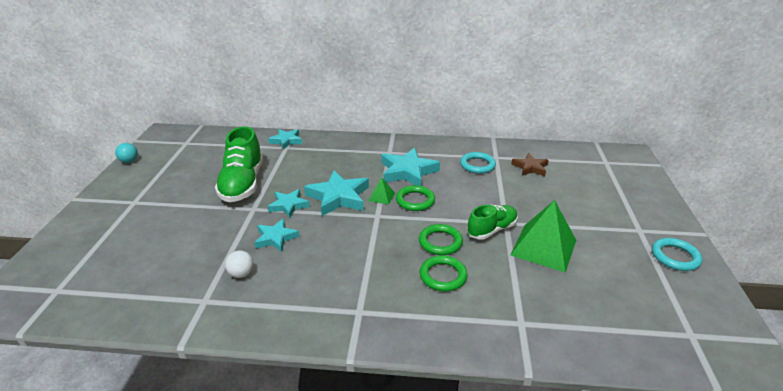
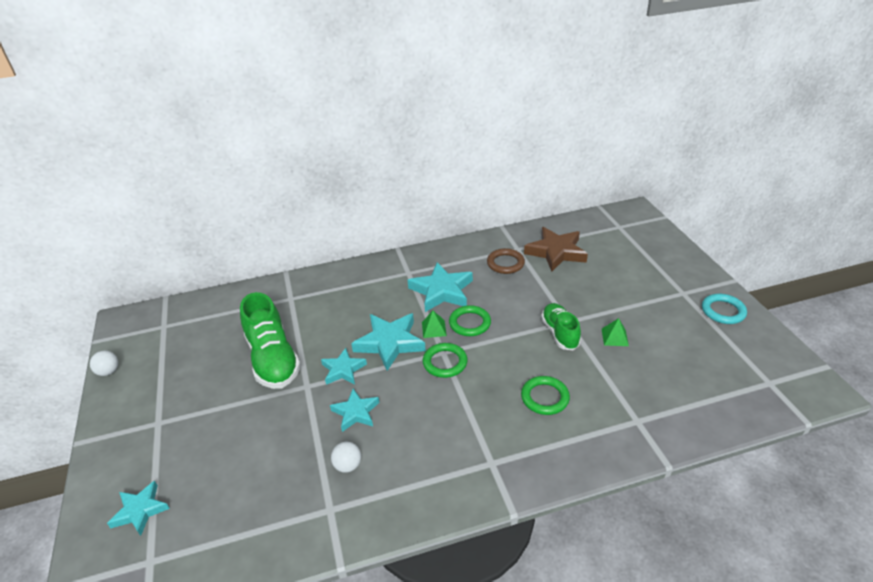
camera: 20 degrees left, 5 degrees up
(129, 161) = (108, 371): turquoise ball -> white ball
(286, 141) = (285, 290): turquoise star -> turquoise star (140, 510)
(440, 242) = (521, 362): green ring -> green ring (445, 362)
(477, 165) = (505, 263): turquoise ring -> brown ring
(491, 230) = (560, 333): green shoe -> green shoe turned 45 degrees counterclockwise
(530, 167) = (556, 252): brown star -> brown star, size x1.64
(544, 247) = (615, 337): green pyramid -> green pyramid, size x0.46

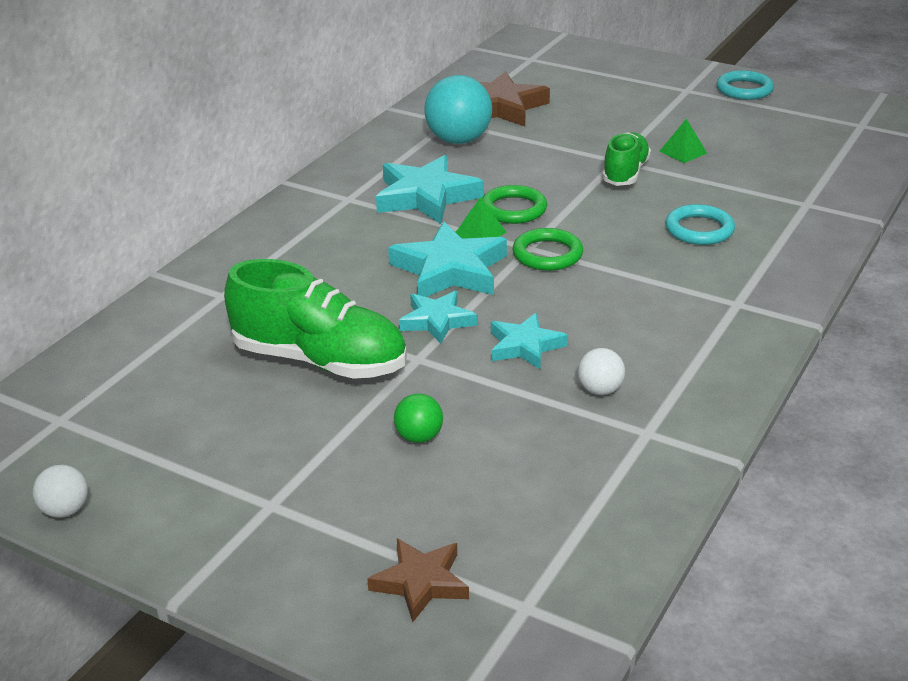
camera: 45 degrees left, 5 degrees down
(140, 510) = (420, 582): turquoise star -> brown star
(246, 431) = (419, 437): none -> green ball
(505, 263) = (458, 140): brown ring -> turquoise ball
(545, 397) = (699, 229): green ring -> turquoise ring
(560, 333) = (625, 173): green shoe -> green shoe turned 75 degrees clockwise

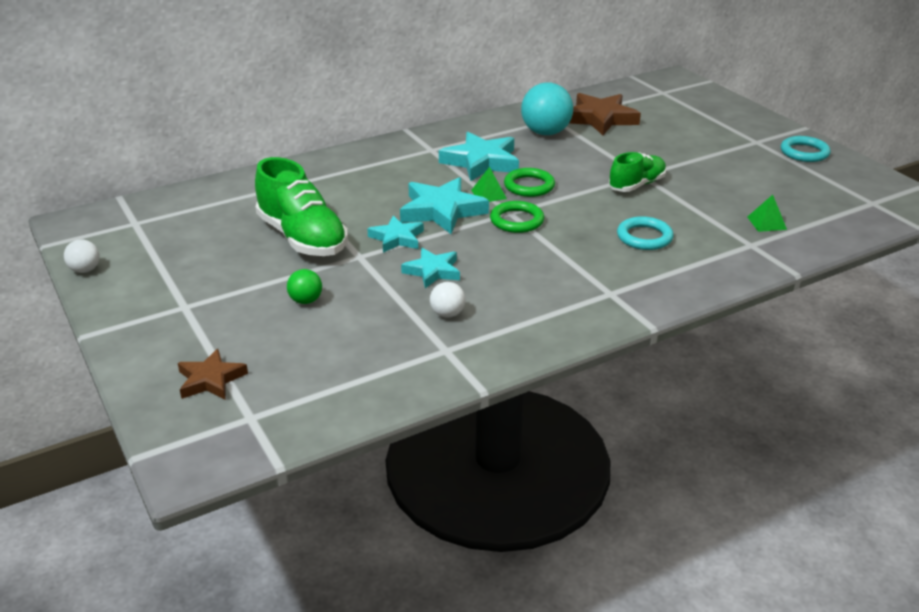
camera: 30 degrees right, 0 degrees up
(683, 152) = (698, 183): green pyramid -> green pyramid (766, 223)

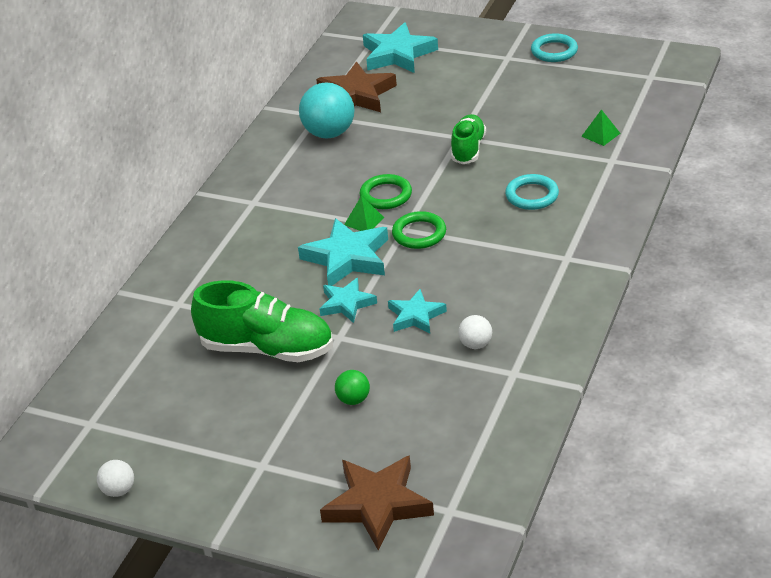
camera: 35 degrees left, 5 degrees up
(210, 380) = (377, 505): brown star -> brown star, size x1.64
(481, 162) = (314, 192): turquoise star -> turquoise star (397, 54)

